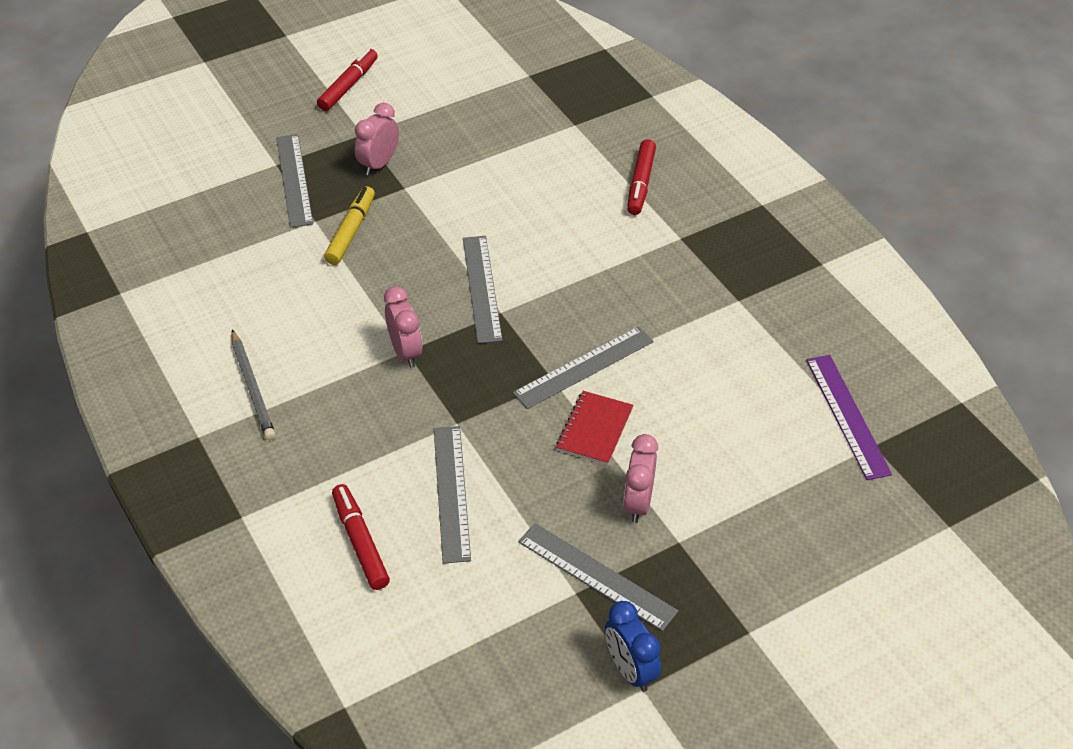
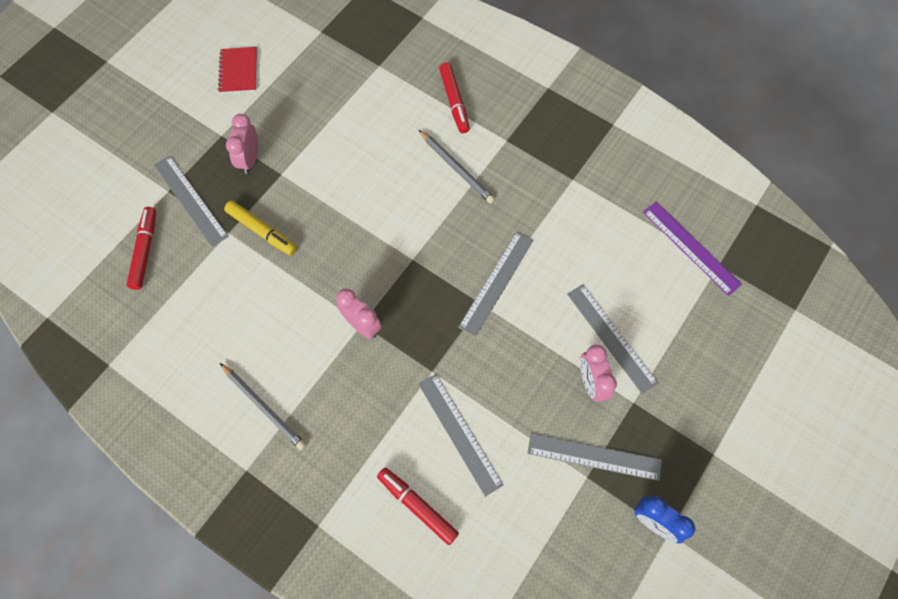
camera: 25 degrees left, 20 degrees up
(348, 86) = (185, 93): red marker -> red marker (145, 251)
(351, 231) = (262, 231): yellow marker -> yellow marker turned 135 degrees clockwise
(482, 288) = (388, 243): grey ruler -> grey ruler (611, 337)
(594, 429) = (531, 333): red notebook -> red notebook (238, 71)
(604, 245) = (456, 168): none -> grey pencil

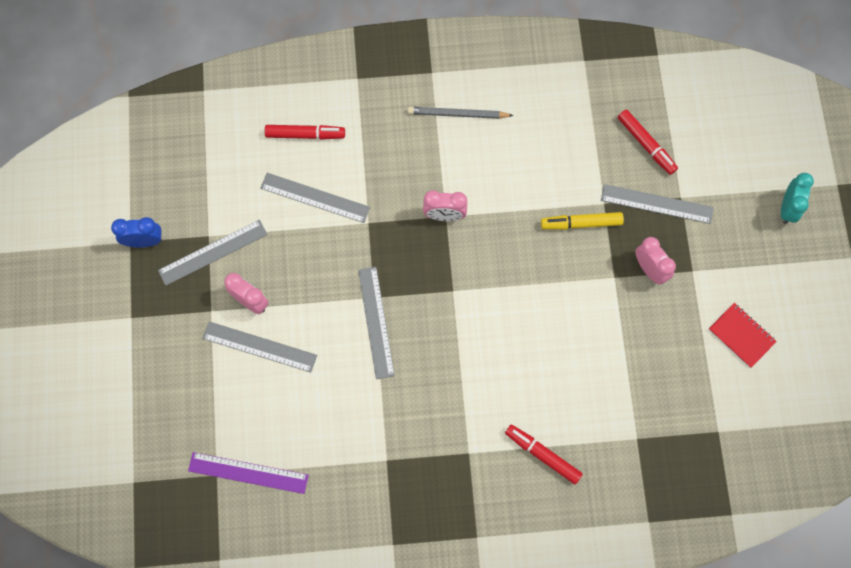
camera: 140 degrees right, 5 degrees up
(105, 123) = (788, 208): none -> turquoise clock
(456, 168) = (486, 393): grey pencil -> none

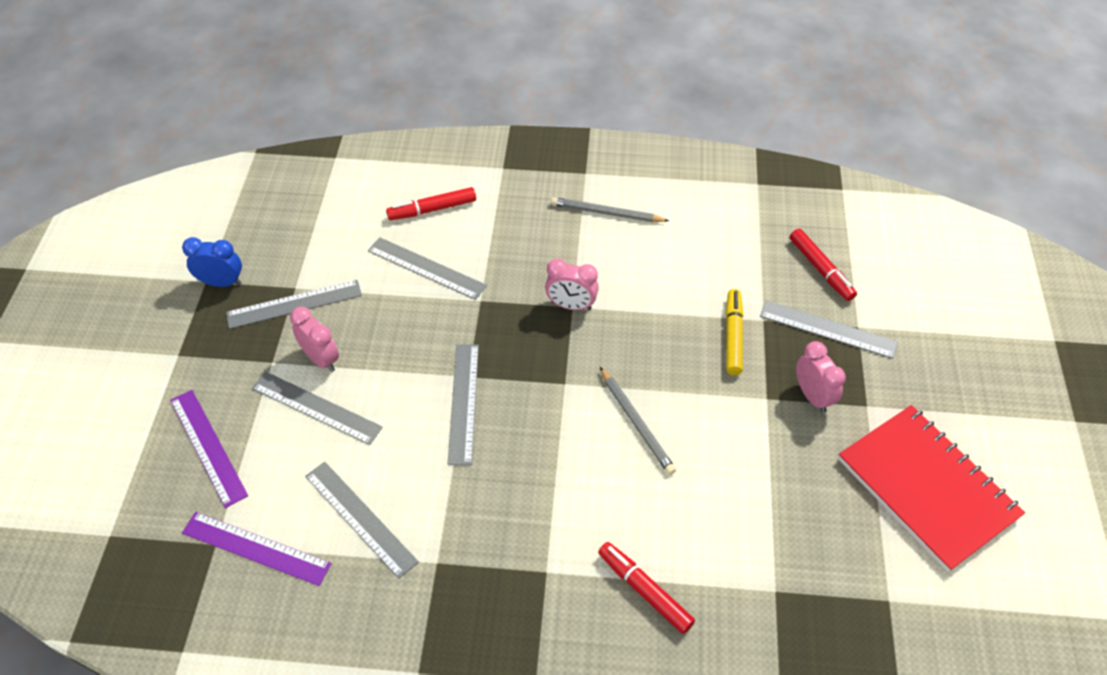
camera: 10 degrees right, 20 degrees down
(183, 396) = (207, 447): none -> purple ruler
(305, 135) = (432, 209): red marker -> red marker turned 150 degrees clockwise
(320, 435) = (360, 518): none -> grey ruler
(515, 316) = (636, 422): none -> grey pencil
(581, 223) = (733, 336): yellow marker -> yellow marker turned 90 degrees clockwise
(741, 335) = (926, 488): red notebook -> red notebook, size x2.05
(788, 208) = (991, 356): turquoise clock -> none

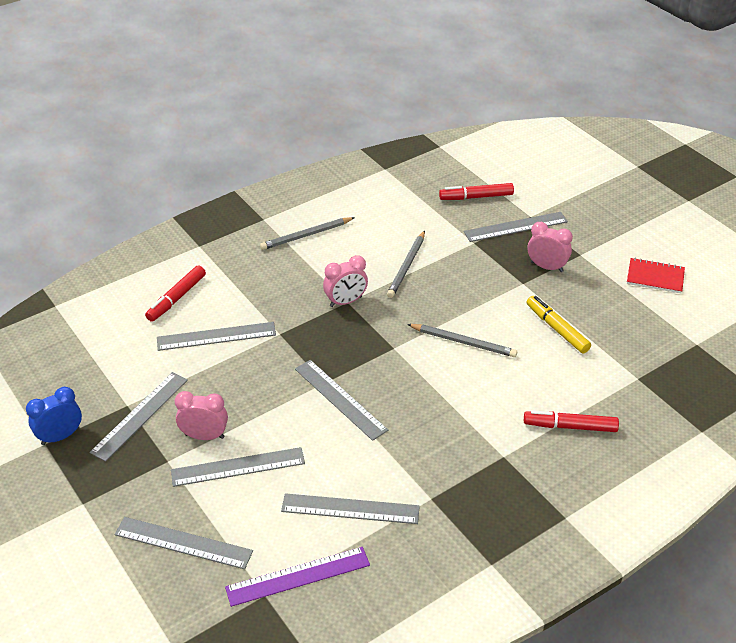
camera: 40 degrees left, 10 degrees down
(207, 447) = (183, 543): purple ruler -> grey ruler
(667, 304) = (407, 266): none -> grey pencil
(733, 336) = (466, 261): yellow marker -> yellow marker (557, 329)
(820, 269) = (476, 197): red marker -> red marker turned 150 degrees clockwise
(926, 488) = (655, 277): red notebook -> red notebook, size x0.49

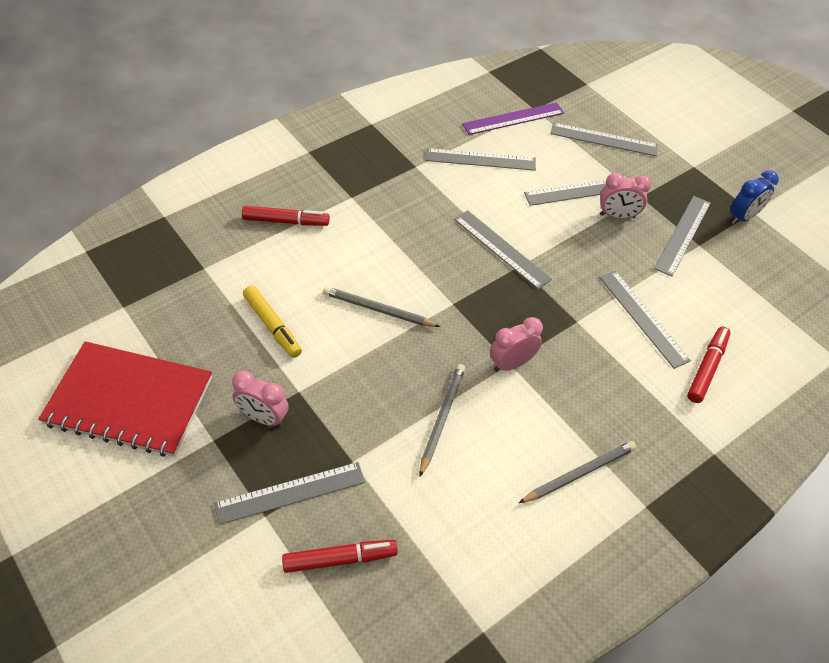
camera: 175 degrees right, 10 degrees up
(216, 336) = (643, 317): grey ruler -> grey ruler turned 75 degrees clockwise
(655, 277) = (129, 401): red notebook -> red notebook, size x2.05

